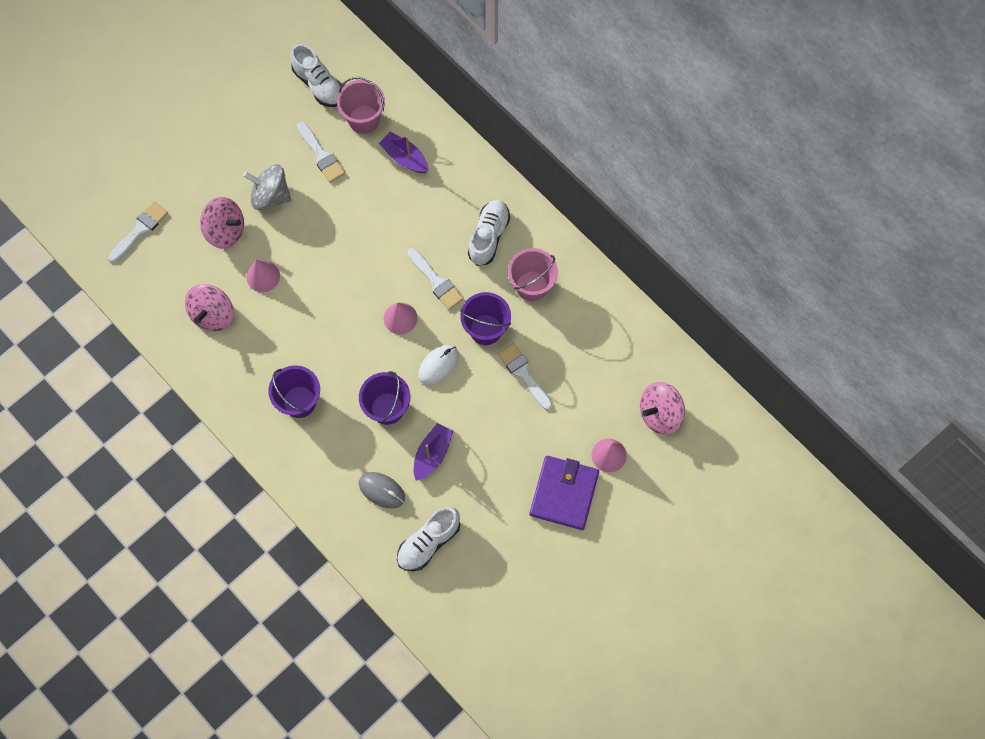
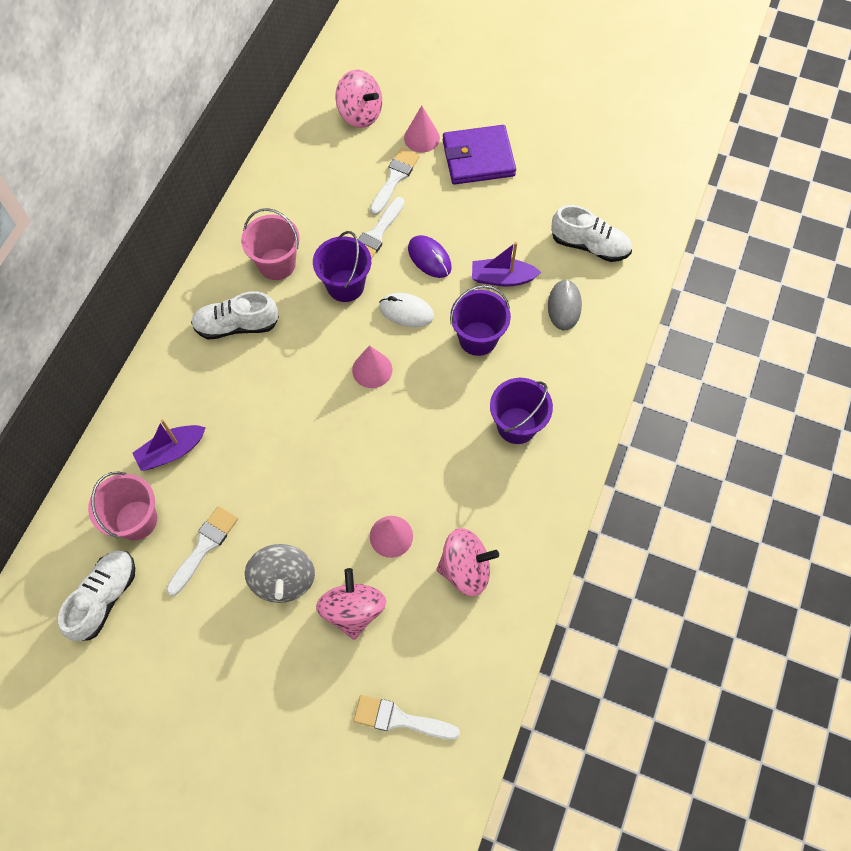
camera: 115 degrees left, 5 degrees down
(404, 158) = (172, 451): purple boat -> purple boat turned 45 degrees clockwise
(436, 281) = (313, 353): white brush -> white brush (395, 178)
(480, 405) = (429, 258): none -> purple mouse

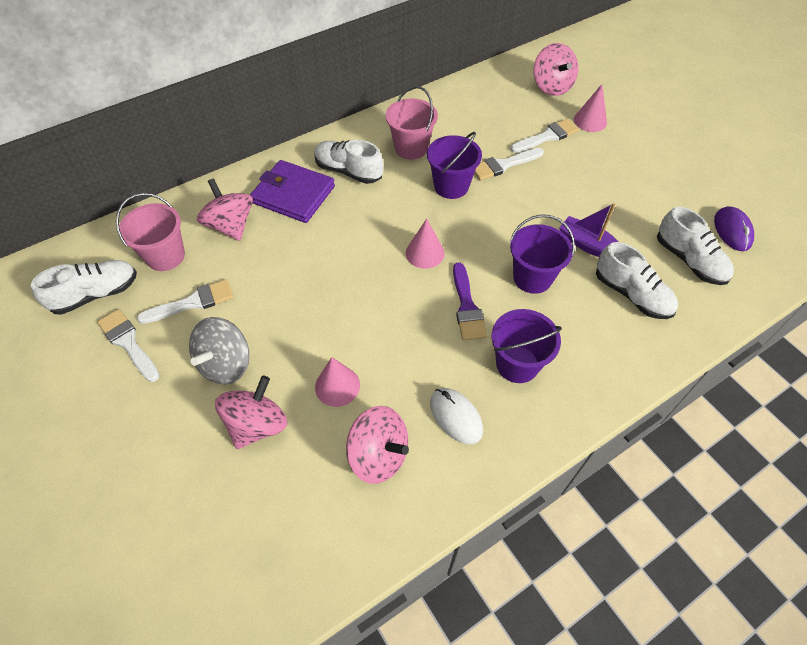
camera: 35 degrees right, 10 degrees down
(172, 451) = (231, 226): purple boat -> pink spinning top
(399, 719) = (215, 548): white brush -> white brush (128, 343)
(406, 312) = (486, 227): white mouse -> white mouse (456, 416)
(429, 258) = (534, 201): purple mouse -> purple mouse (732, 231)
(443, 399) = (467, 306): none -> purple brush
(478, 158) = (628, 154): purple wallet -> purple wallet (293, 195)
(564, 306) = (631, 294): grey mouse -> white shoe

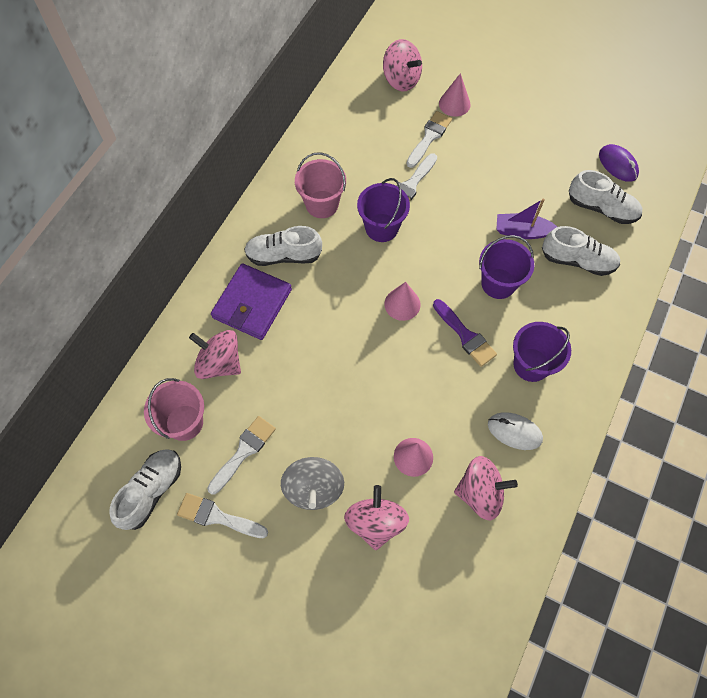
camera: 30 degrees left, 10 degrees up
(293, 195) = (252, 304): purple wallet -> purple wallet turned 60 degrees counterclockwise

